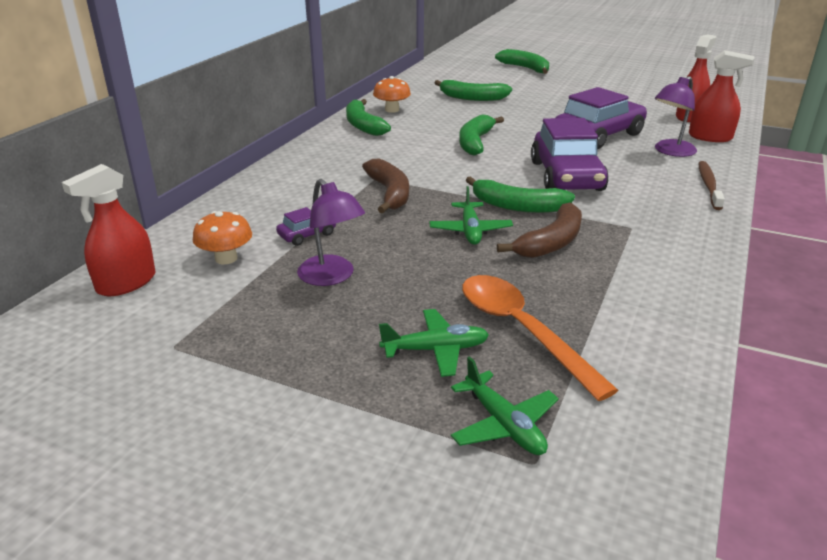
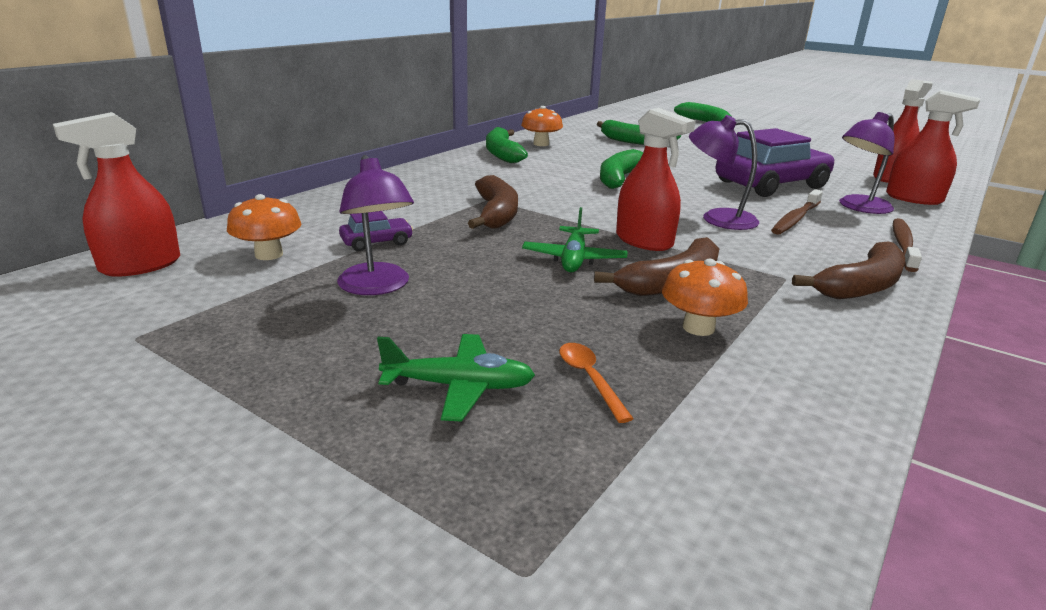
camera: 10 degrees right, 5 degrees down
(503, 424) = (505, 505): green plane -> none
(517, 206) = (644, 241): green banana -> red spray bottle
(522, 331) = (590, 379): orange spoon -> orange spoon, size x0.45
(566, 176) = (717, 218): purple car -> purple lamp
(581, 279) = (698, 328): none -> orange mushroom
(625, 169) = (795, 219): none -> brown toothbrush
(685, 227) = (861, 286): none -> brown banana

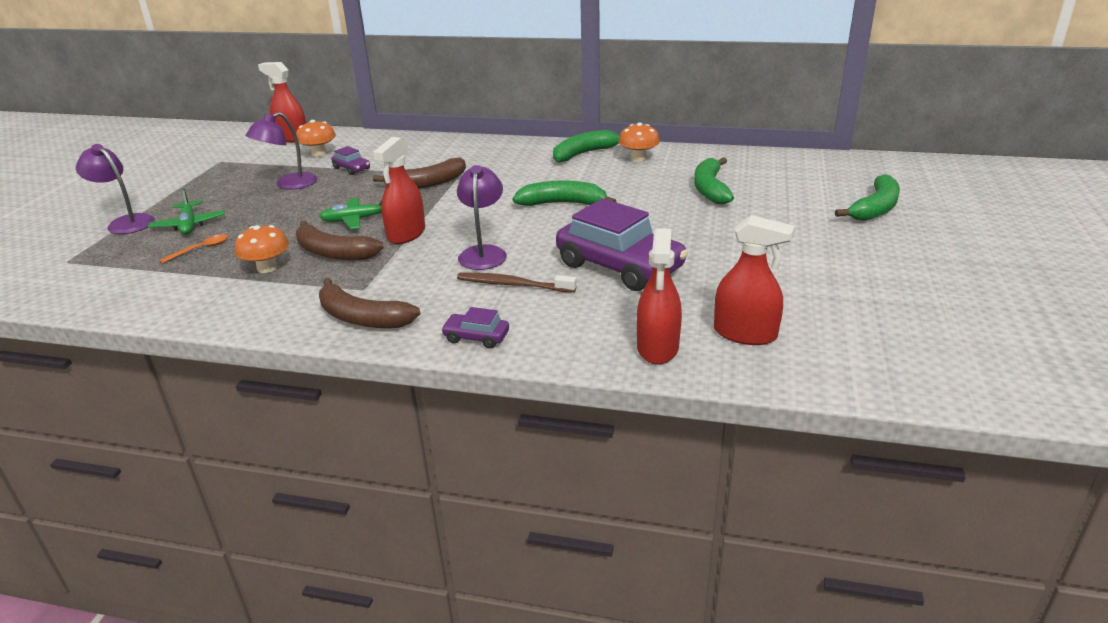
camera: 70 degrees right, 5 degrees up
(858, 207) = (583, 314): purple lamp -> purple lamp (126, 222)
(903, 245) = (476, 337): brown toothbrush -> purple car

